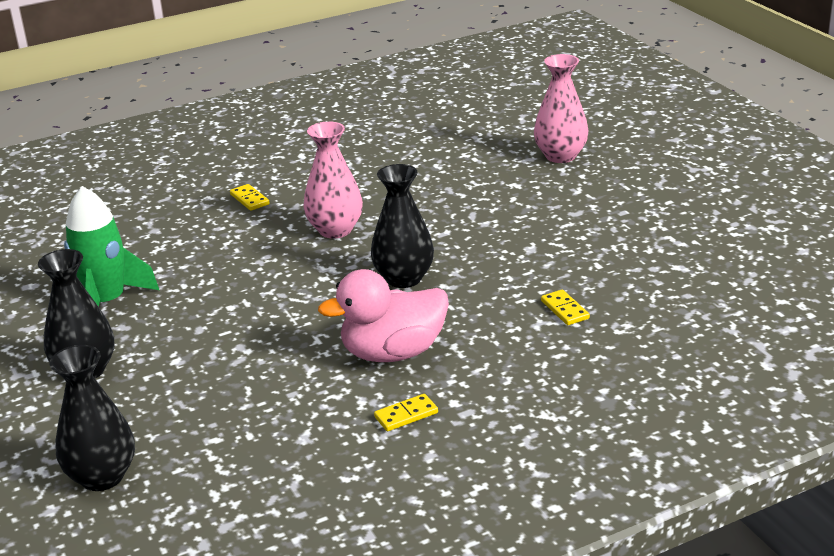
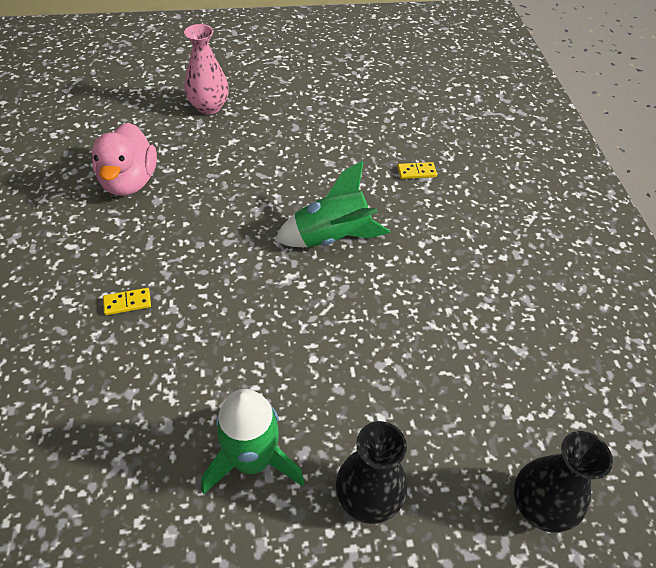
camera: 75 degrees left, 20 degrees up
(335, 230) = (229, 257): pink vase -> none
(393, 353) = (431, 271): pink duck -> pink duck (129, 182)
(404, 278) = (332, 237): black vase -> green rocket
(406, 415) = (511, 285): yellow domino -> none

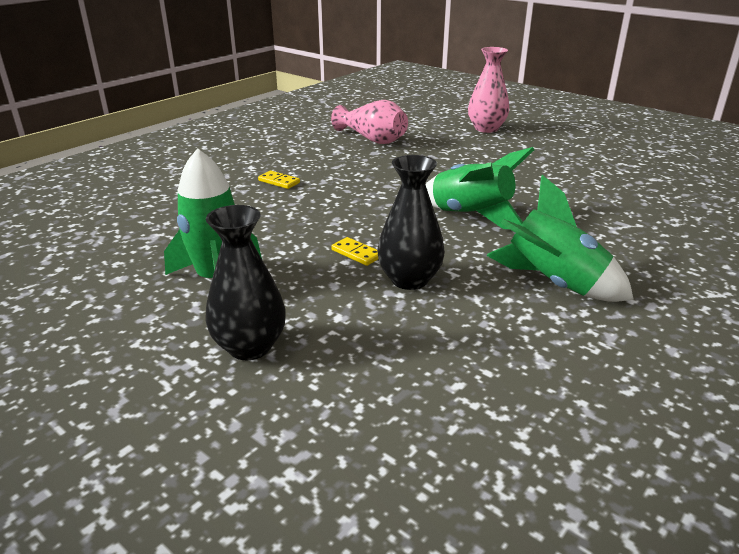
camera: 50 degrees right, 20 degrees down
(129, 182) = (372, 139): pink duck -> pink vase
(416, 172) = (619, 217): yellow domino -> yellow domino (356, 253)
(455, 274) = (553, 284): none -> green rocket
(540, 506) = (376, 461): black vase -> black vase (409, 280)

